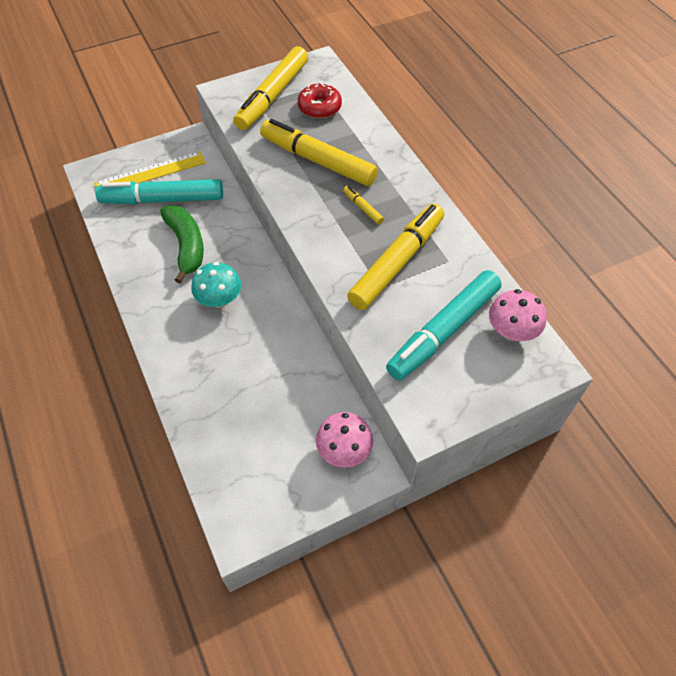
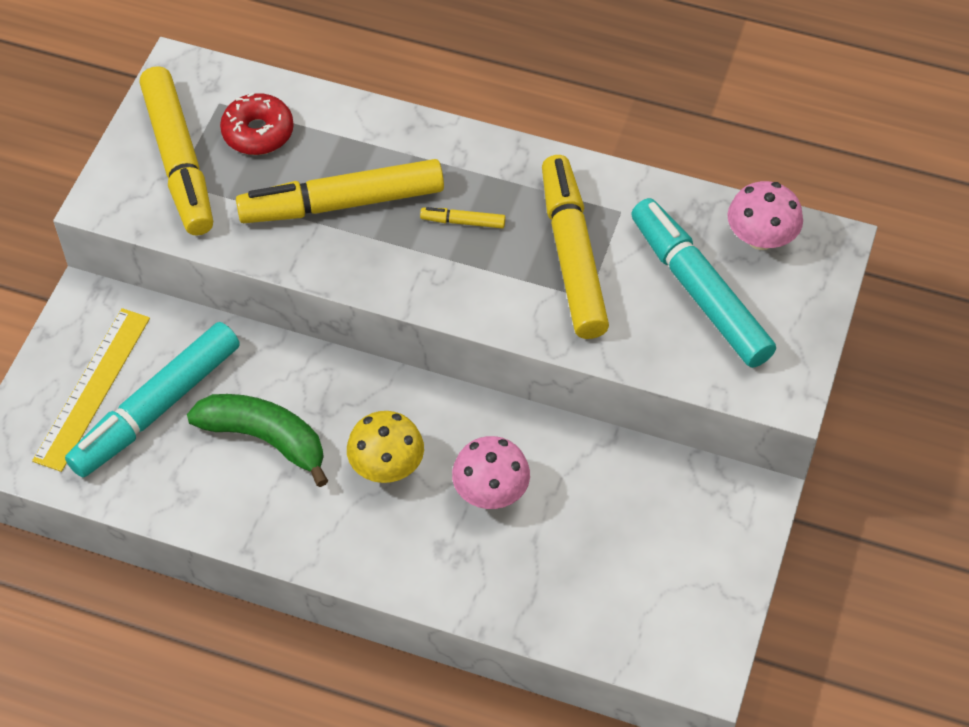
camera: 45 degrees left, 0 degrees up
(219, 299) = (386, 466): turquoise mushroom -> yellow mushroom
(344, 450) = (708, 503): pink mushroom -> pink mushroom (491, 491)
(443, 331) = (699, 291): turquoise marker -> turquoise marker turned 150 degrees clockwise

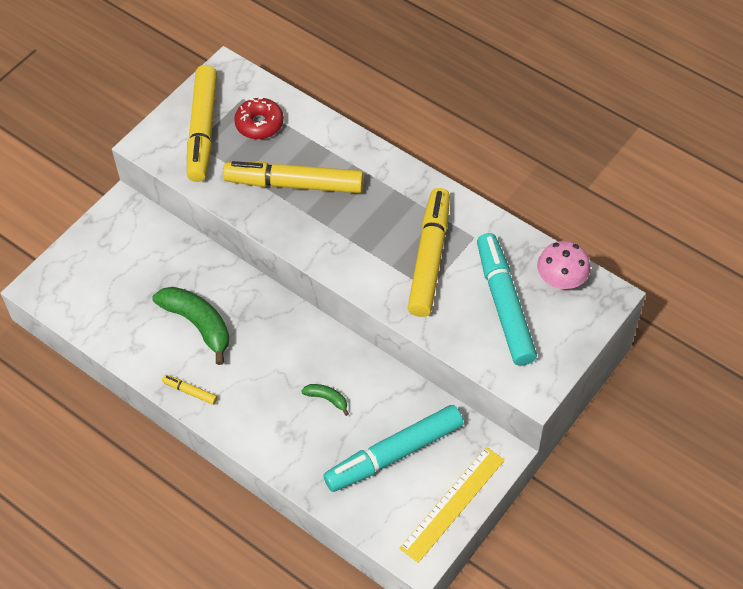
camera: 20 degrees right, 0 degrees up
(92, 388) = (105, 262): yellow ruler -> yellow ruler (452, 503)
(156, 408) = (139, 286): turquoise marker -> turquoise marker (394, 454)
(386, 466) = (267, 363): yellow mushroom -> none
(463, 222) = (367, 217): yellow marker -> yellow marker (190, 391)
(491, 491) = (327, 399): pink mushroom -> green banana

